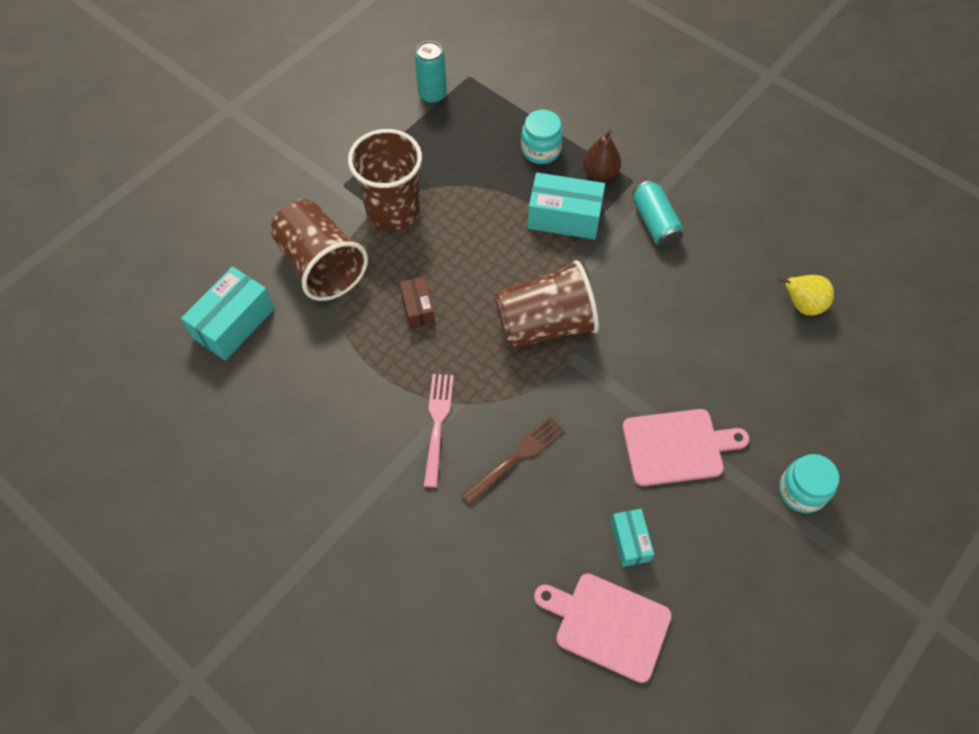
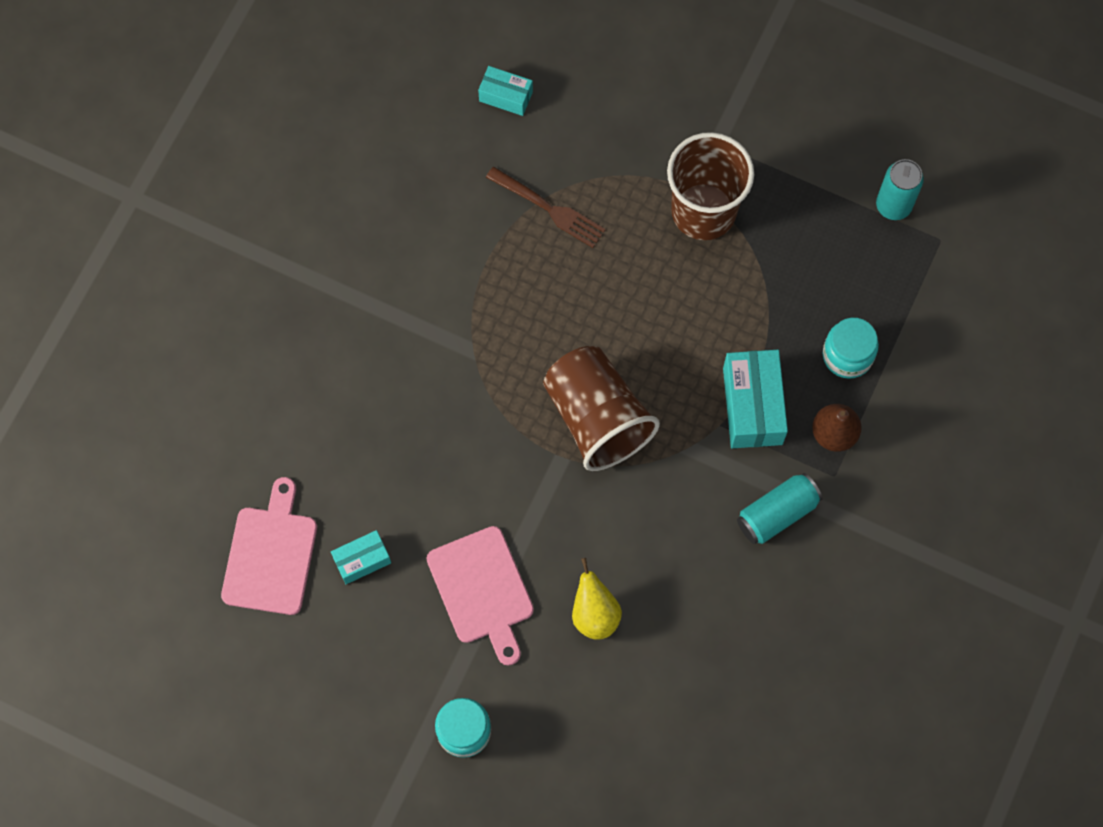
camera: 75 degrees right, 10 degrees up
(233, 323) = (506, 96): turquoise box -> turquoise box, size x0.58
(321, 265) = (604, 159): brown cup -> none
(418, 308) = (578, 277): brown box -> none
(437, 424) = (443, 337): pink fork -> none
(516, 457) = (425, 426): brown fork -> brown fork (549, 208)
(802, 305) = (707, 705): yellow pear -> yellow pear (594, 614)

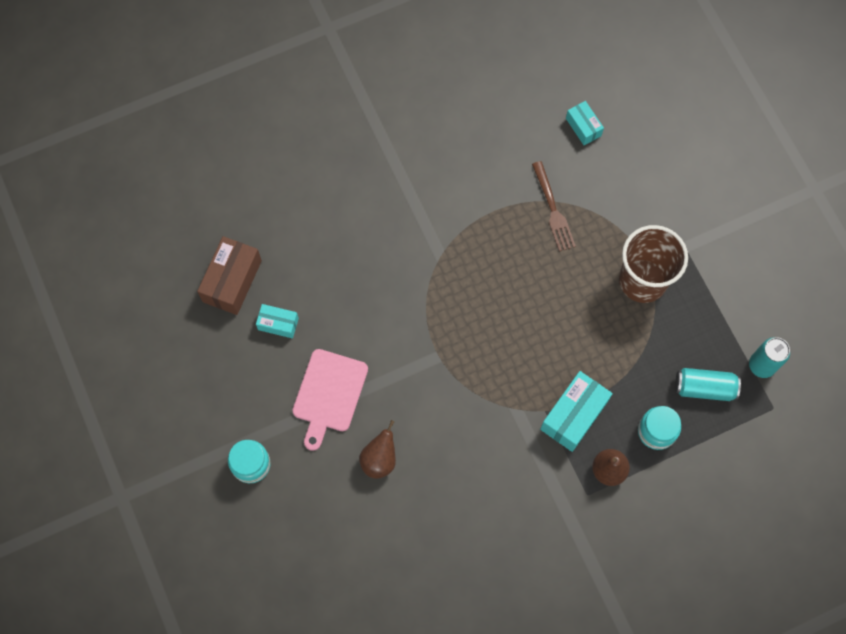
camera: 40 degrees right, 0 degrees up
(271, 555) = (232, 281): pink cutting board -> brown box
(594, 614) = (379, 459): yellow pear -> brown pear
(597, 418) = (477, 350): brown cup -> none
(777, 513) = (534, 489): turquoise can -> turquoise can (704, 388)

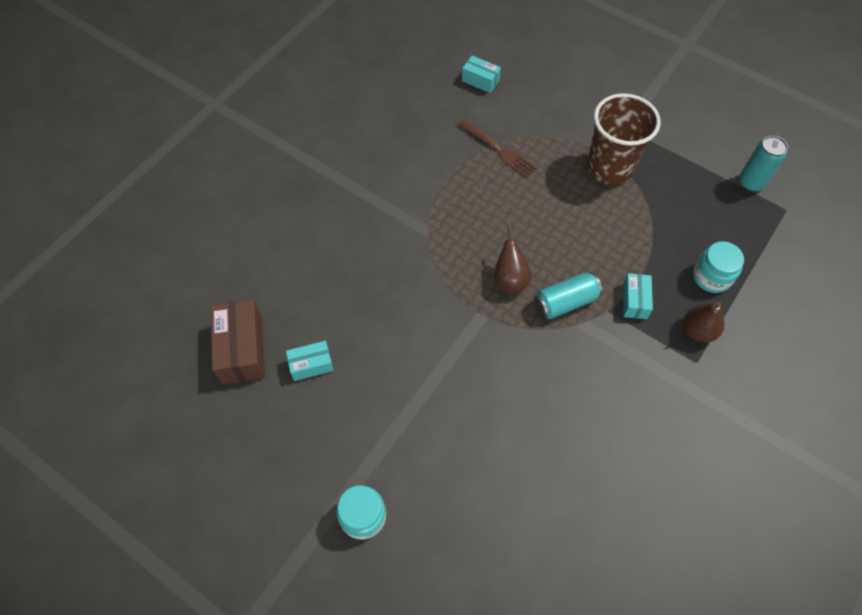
camera: 30 degrees left, 10 degrees down
(329, 394) = (401, 403): pink cutting board -> none
(379, 459) = (489, 438): brown pear -> brown pear (510, 280)
(574, 415) = (634, 301): turquoise box -> turquoise box, size x0.58
(704, 388) = (721, 222): turquoise can -> turquoise can (565, 302)

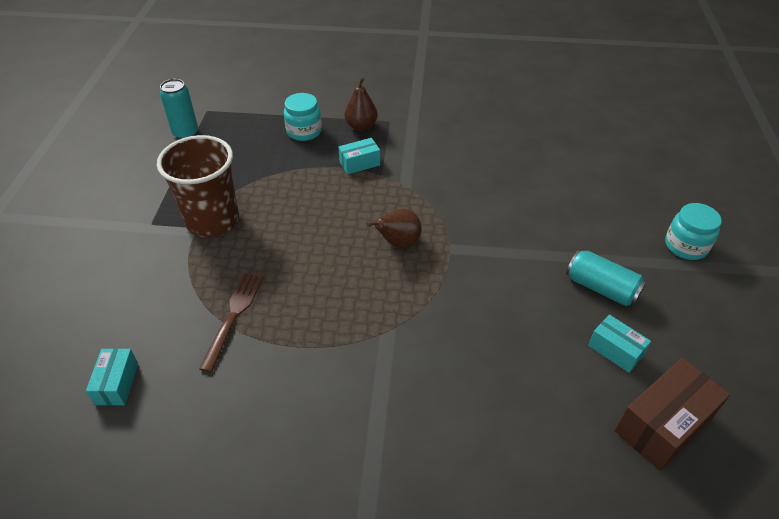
camera: 120 degrees left, 15 degrees down
(565, 302) = (393, 201): turquoise can -> turquoise can (601, 288)

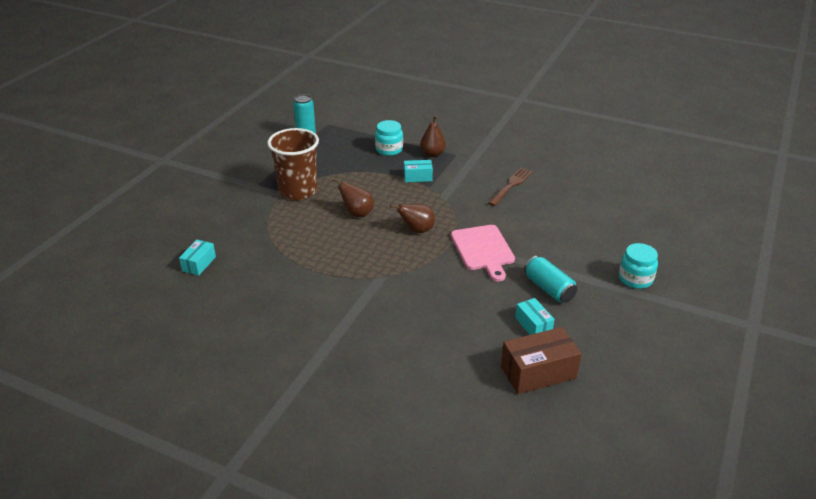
camera: 20 degrees right, 10 degrees down
(233, 316) = (285, 246): brown fork -> brown fork (511, 185)
(309, 237) = (357, 213): none -> brown pear
(494, 251) = (483, 250): none -> pink cutting board

